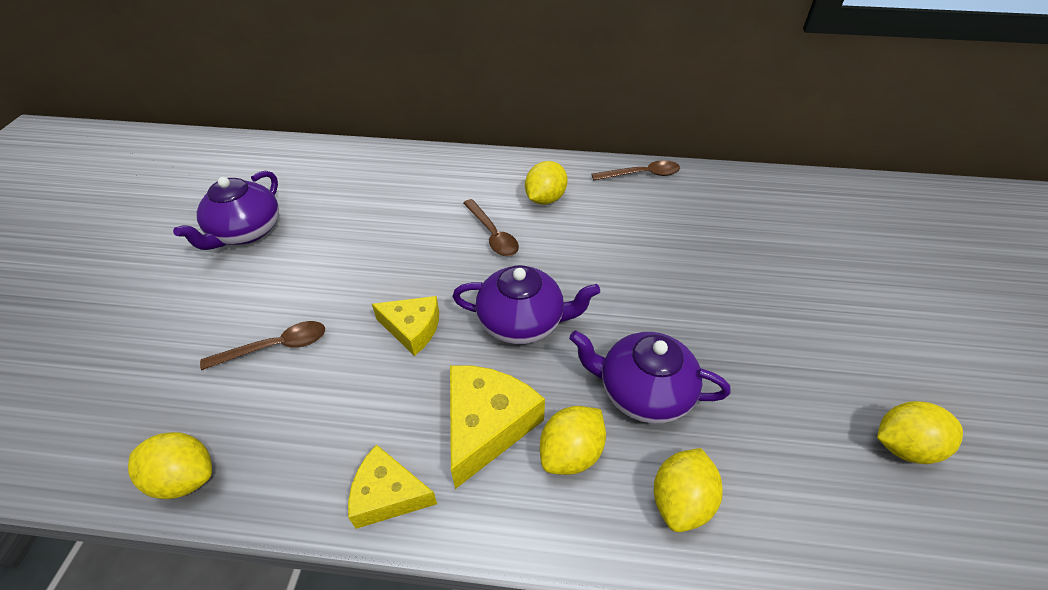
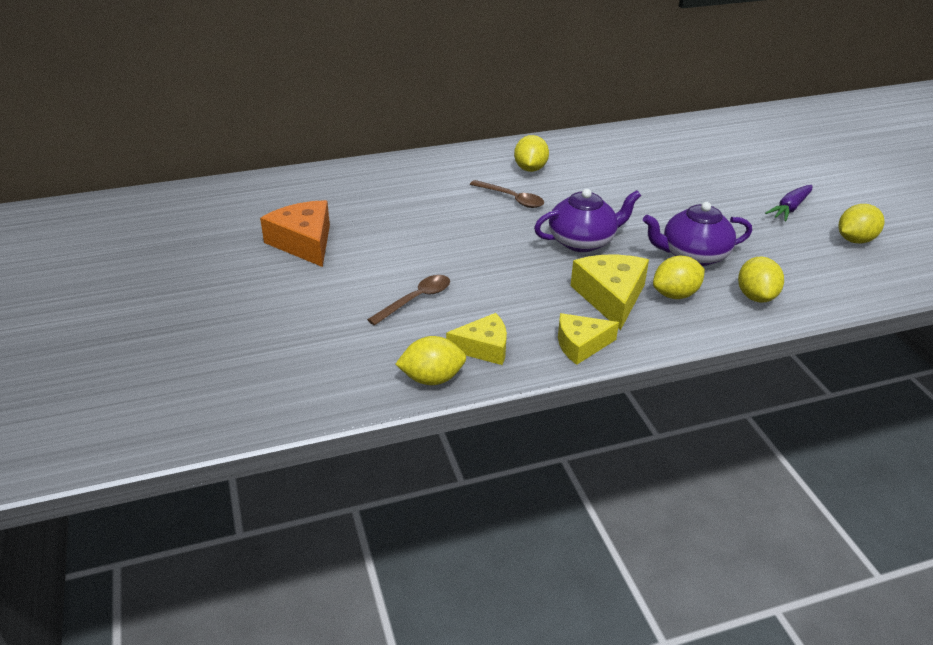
camera: 25 degrees left, 10 degrees down
(246, 232) = (304, 242): purple teapot -> orange cheese
(412, 329) = (508, 264): yellow cheese -> yellow cheese (483, 348)
(571, 453) = (675, 294): yellow lemon -> yellow lemon turned 45 degrees clockwise
(642, 174) = (588, 139): brown spoon -> none
(834, 354) = (790, 208): none -> purple carrot

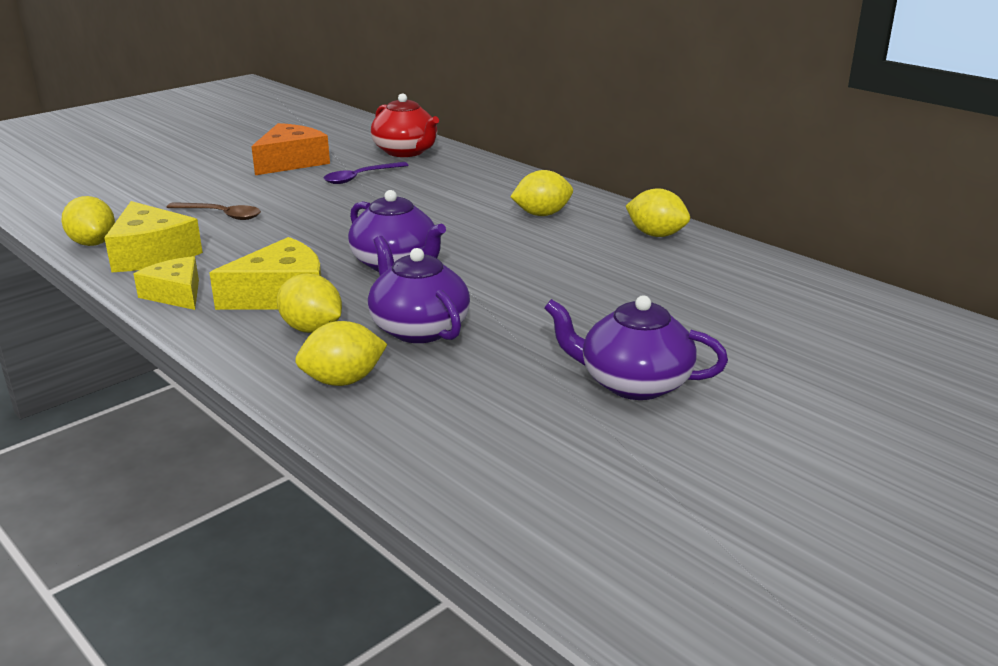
camera: 65 degrees right, 10 degrees down
(336, 185) = (406, 152): none -> red teapot
(382, 218) = (360, 177): none -> purple spoon
(483, 348) = (151, 254): yellow cheese -> yellow cheese, size x1.50
(511, 199) = (459, 218): brown spoon -> none
(790, 208) = (633, 383): purple carrot -> purple teapot
(855, 240) = (586, 449): yellow lemon -> yellow lemon (656, 235)

